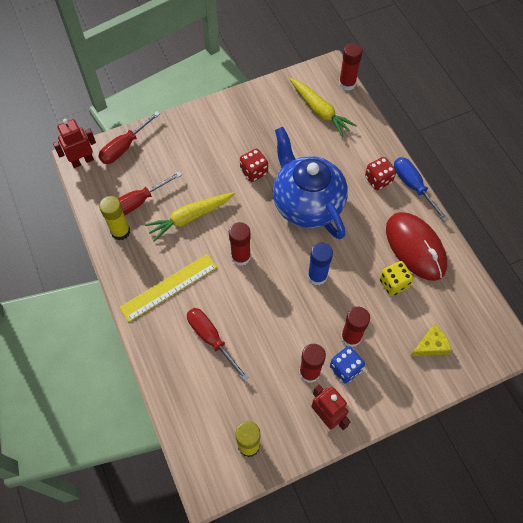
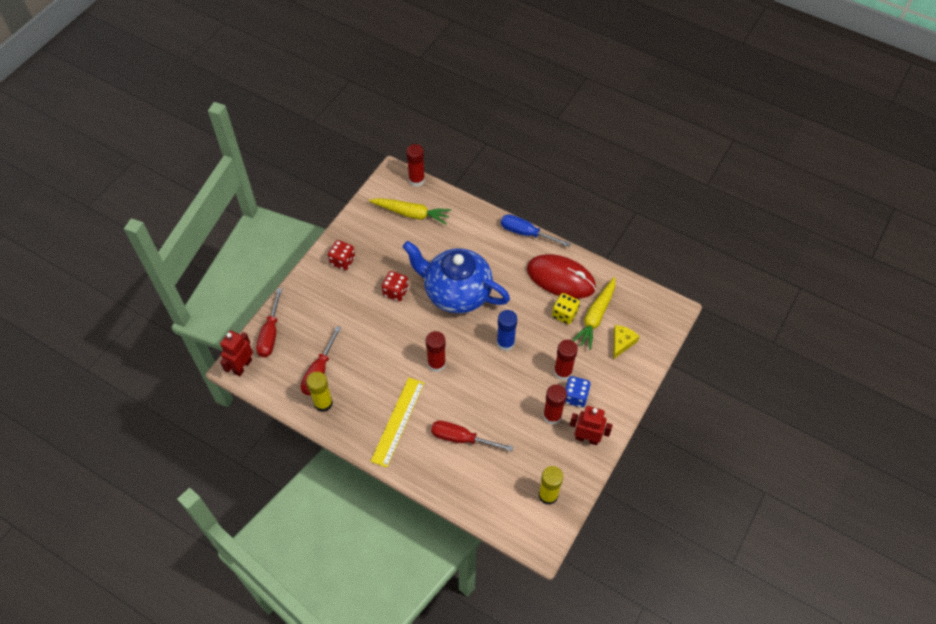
camera: 35 degrees left, 5 degrees down
(190, 217) = (372, 358): yellow carrot -> yellow carrot (595, 317)
(378, 180) = (497, 243): red dice -> red dice (342, 261)

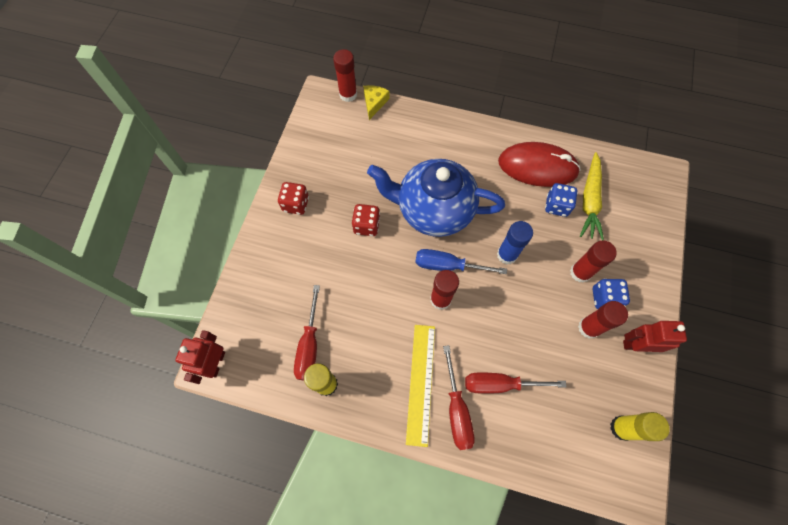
camera: 15 degrees left, 10 degrees up
(270, 333) = (238, 312): red screwdriver -> red screwdriver (456, 409)
(411, 214) = (355, 133): yellow carrot -> none
(526, 233) = (484, 126): blue screwdriver -> blue screwdriver (448, 266)
(564, 314) = (556, 206): yellow dice -> blue dice
(622, 342) = (628, 222): yellow cheese -> yellow cheese (374, 103)

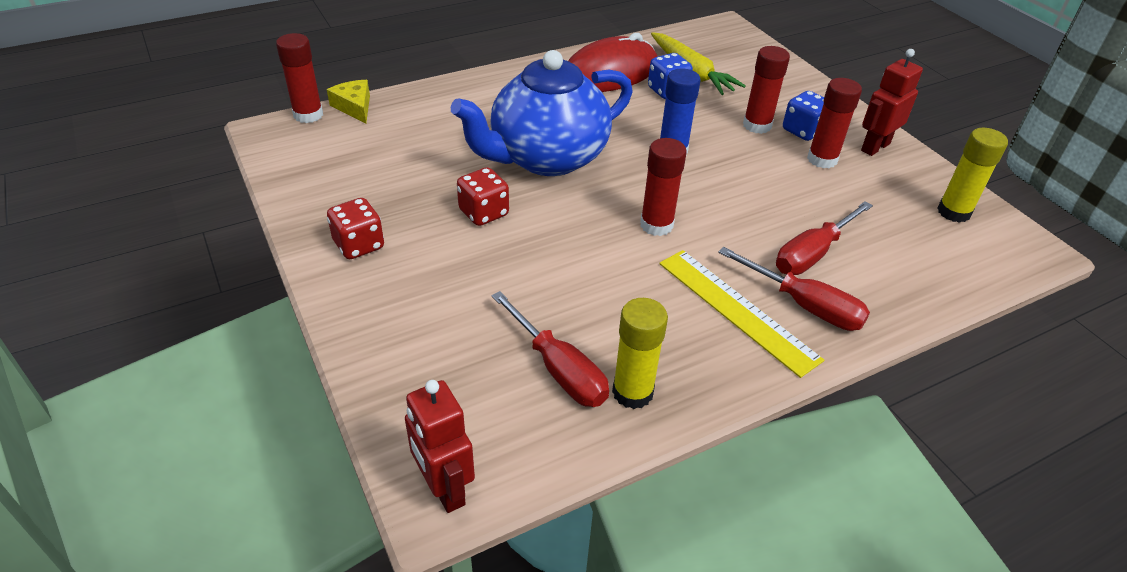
camera: 45 degrees left, 25 degrees down
(448, 266) = (626, 193): blue screwdriver -> none

